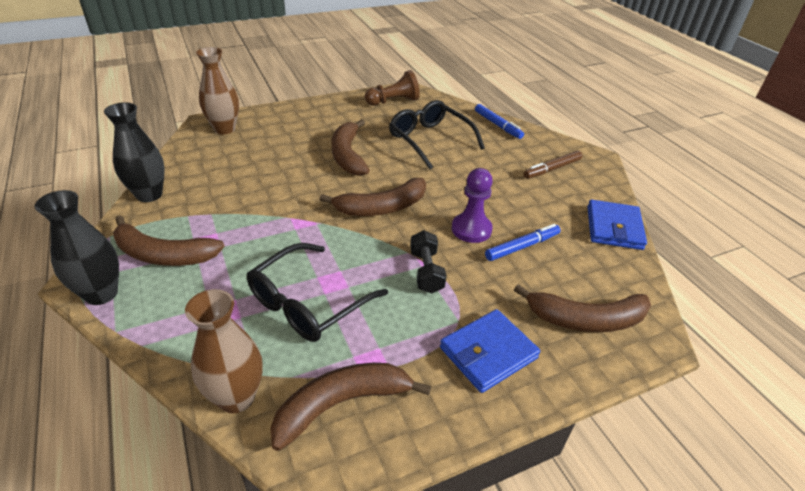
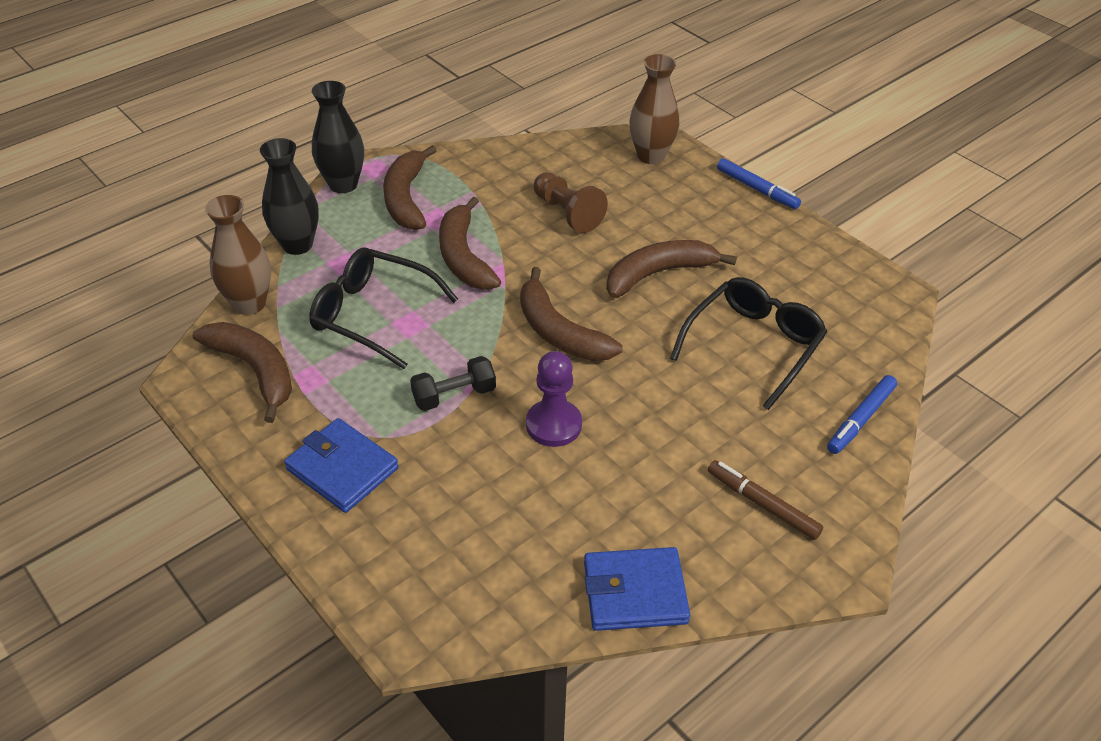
camera: 75 degrees right, 5 degrees up
(149, 195) = (492, 154): black vase -> black vase (297, 245)
(393, 101) = (844, 283): brown pawn -> brown pawn (567, 213)
(522, 246) = (540, 482): blue marker -> blue marker (757, 189)
(586, 319) = (421, 559): brown banana -> brown banana (463, 256)

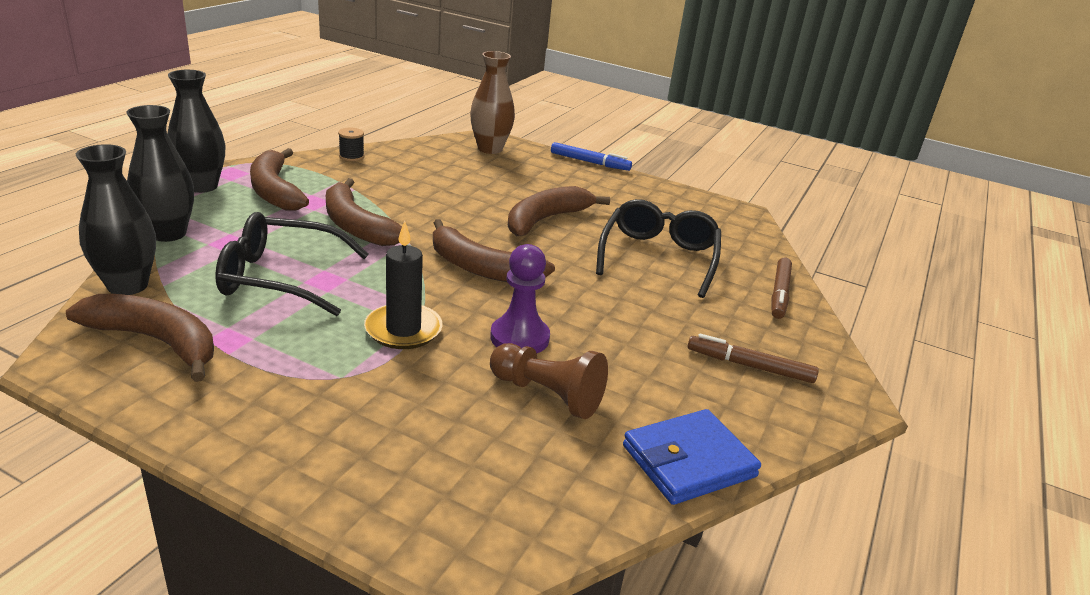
camera: 25 degrees left, 15 degrees down
(249, 304) = (128, 285): brown vase -> black vase
(342, 469) = (306, 413): blue wallet -> none
(454, 395) = (403, 330): black dumbbell -> black candle
(498, 155) = (351, 156): none -> black spool
(567, 213) = (439, 188): brown pawn -> brown pawn (547, 395)
(861, 419) = (779, 294): blue marker -> brown marker

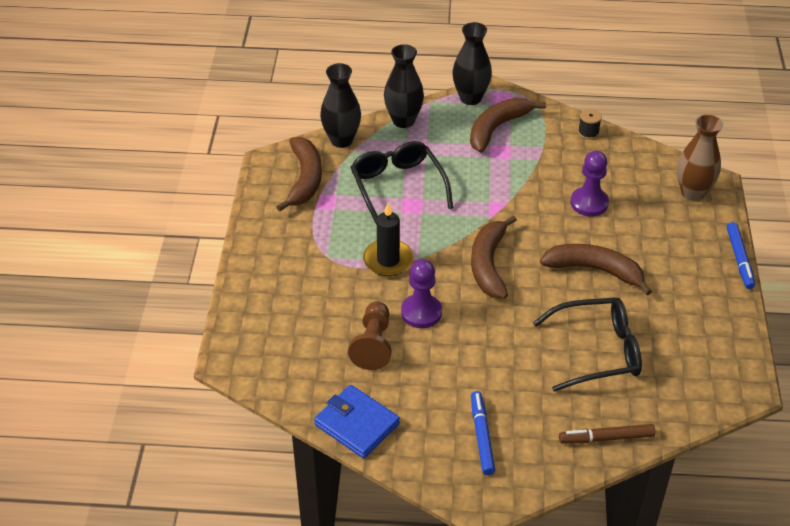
camera: 70 degrees right, 15 degrees up
(356, 225) = (488, 185): brown banana -> none
(450, 190) = (589, 203): none -> purple pawn
(749, 366) = (481, 436): brown marker -> blue marker

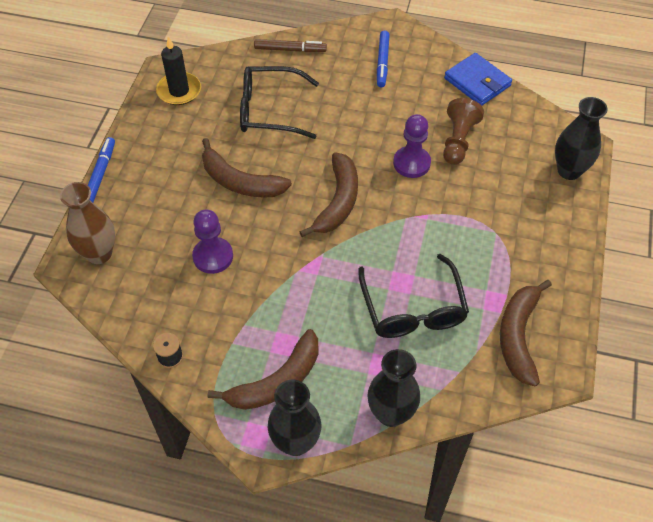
camera: 170 degrees left, 10 degrees up
(341, 140) = (472, 392): black vase -> black vase (569, 171)
(388, 260) = (435, 220): black candle -> black candle (179, 91)

